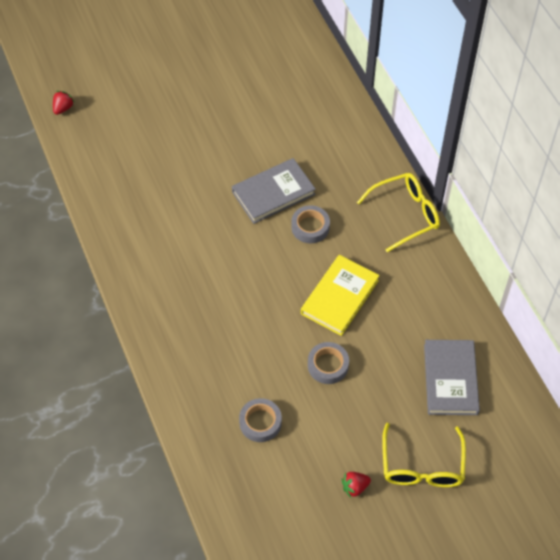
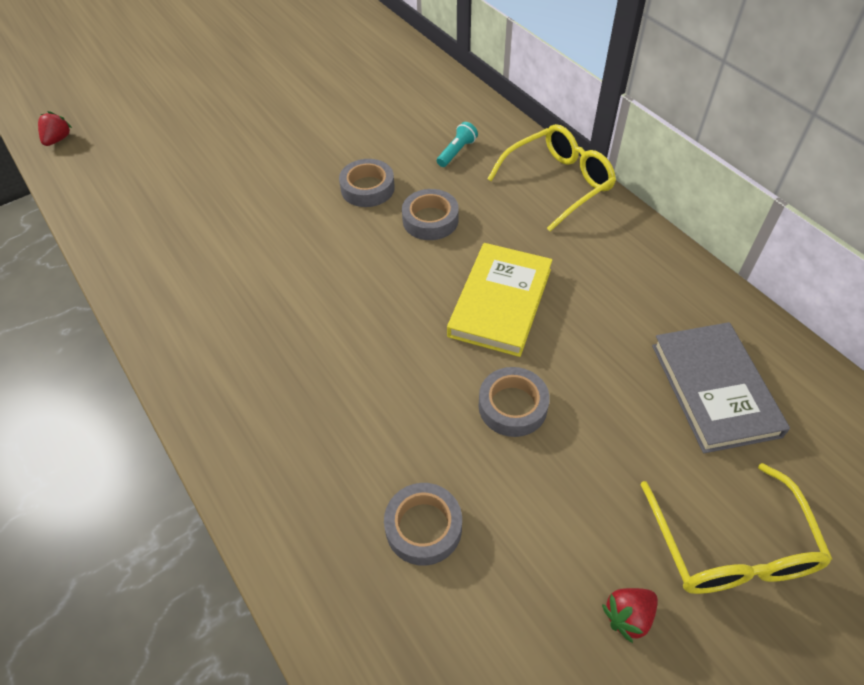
camera: 10 degrees left, 5 degrees down
(273, 193) = (367, 188): grey book -> grey tape
(342, 174) = (456, 152): none -> turquoise flashlight

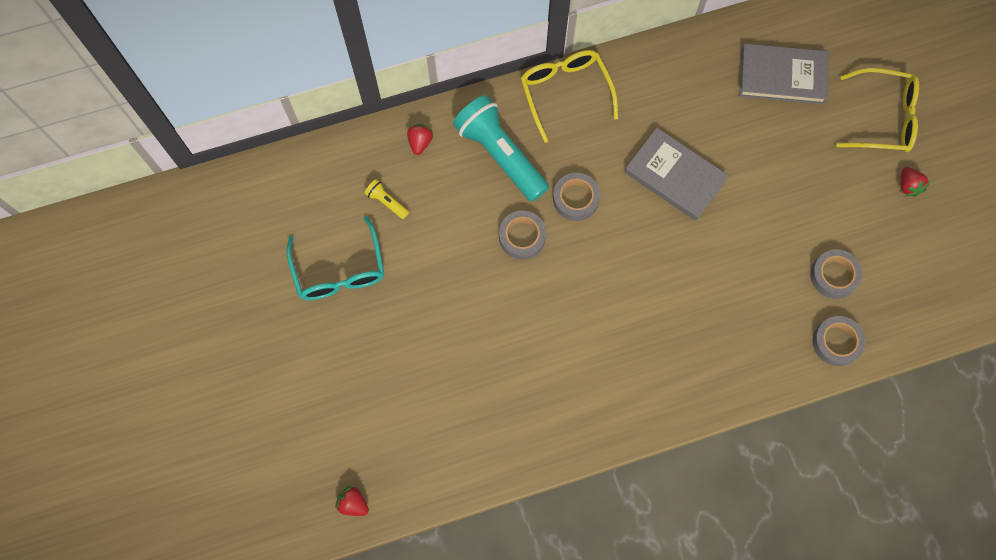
camera: 75 degrees left, 20 degrees up
(290, 80) = (339, 271): none -> turquoise glasses
(371, 91) = (386, 202): none -> yellow flashlight
(444, 97) = (420, 142): none -> red strawberry
(456, 152) = (500, 155): turquoise flashlight -> turquoise flashlight, size x2.40
(500, 302) = (675, 176): yellow book -> grey book
(512, 406) = (763, 198): grey tape -> grey tape (836, 342)

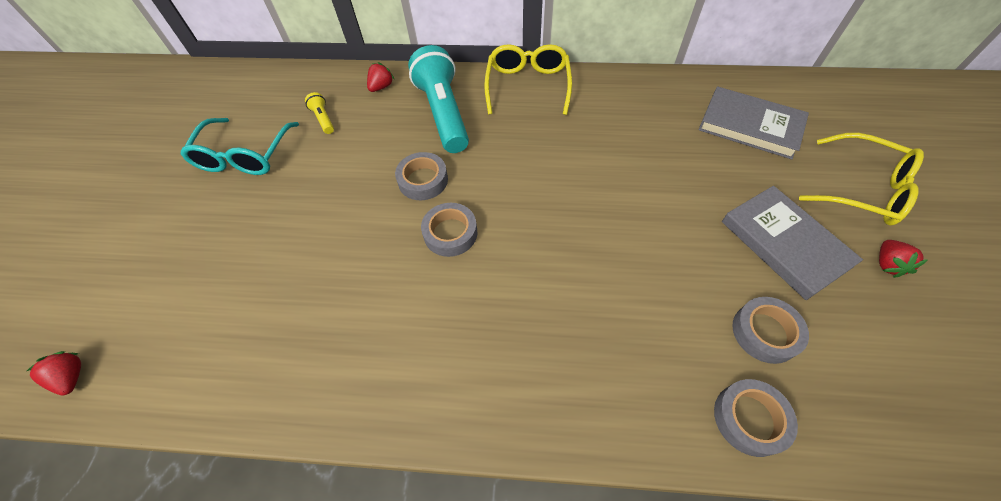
camera: 25 degrees right, 15 degrees down
(575, 199) = (493, 165): grey tape -> grey tape (450, 233)
(675, 176) = (603, 175): grey book -> grey book (784, 244)

